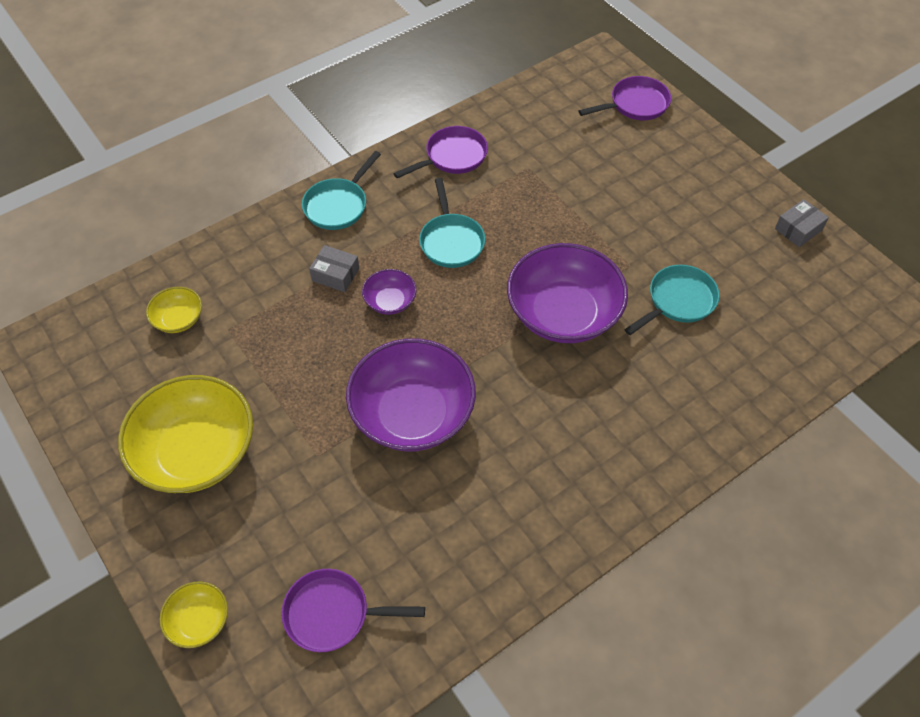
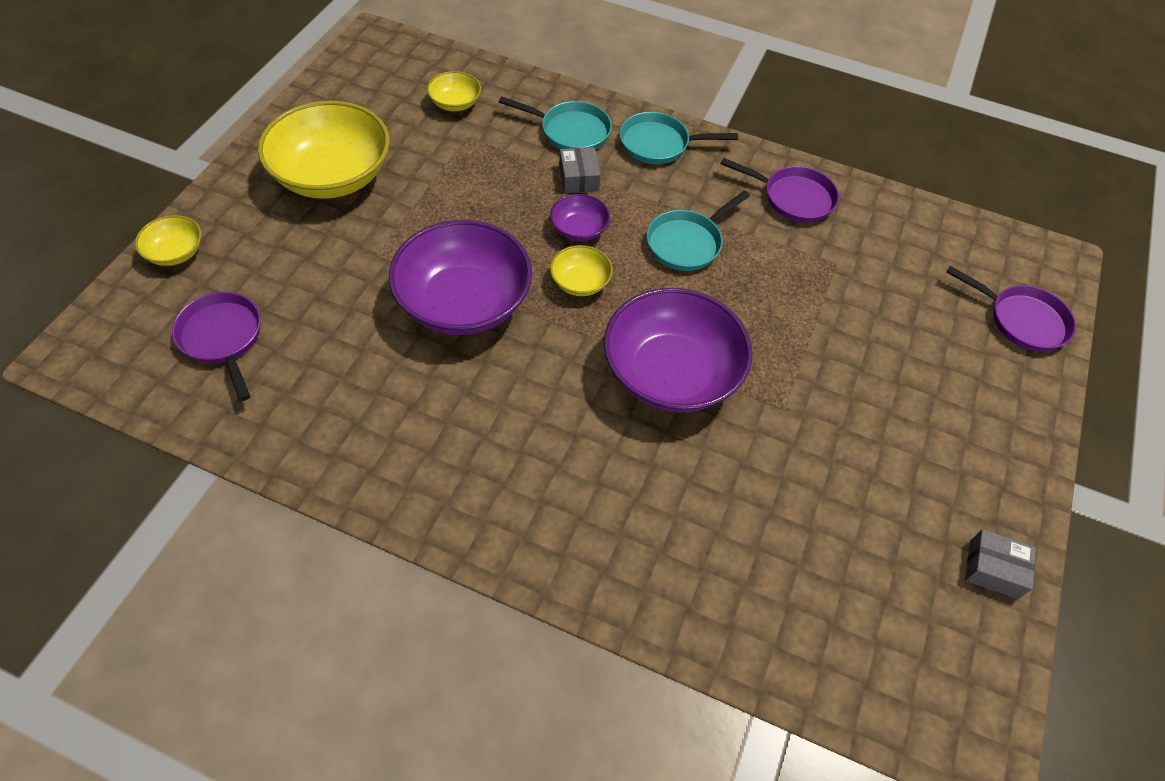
camera: 55 degrees right, 0 degrees up
(444, 326) = (580, 282): none -> yellow bowl
(678, 301) = (772, 476): turquoise pan -> turquoise pan (570, 131)

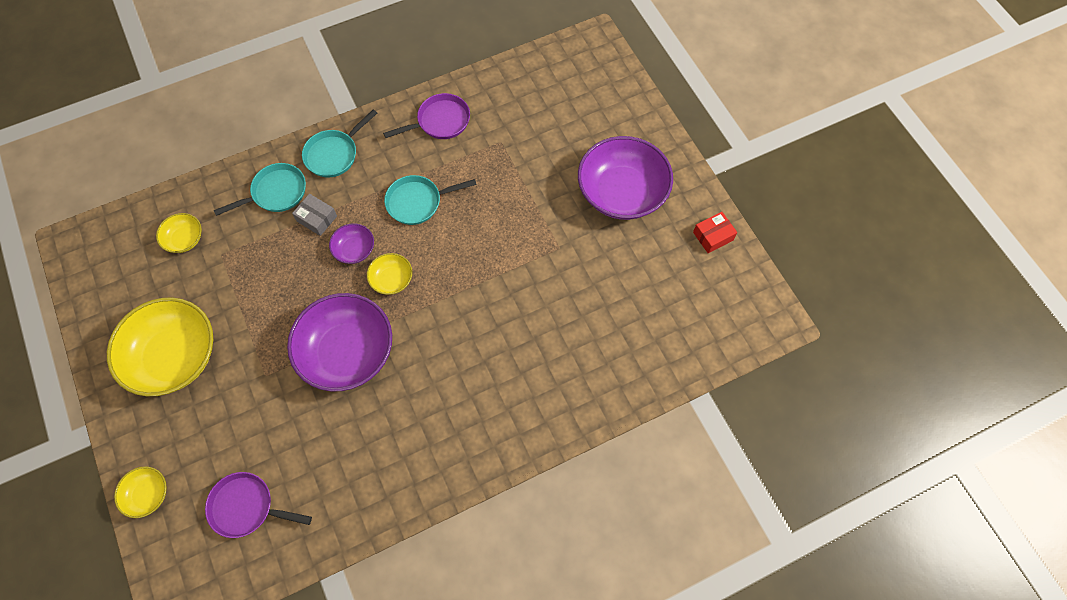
camera: 45 degrees left, 10 degrees up
(671, 373) = (491, 283): purple bowl -> purple bowl (622, 192)
(687, 243) = (418, 202): turquoise pan -> turquoise pan turned 75 degrees clockwise
(993, 569) = (713, 236): grey box -> red box
(1022, 320) = (611, 92): purple pan -> none

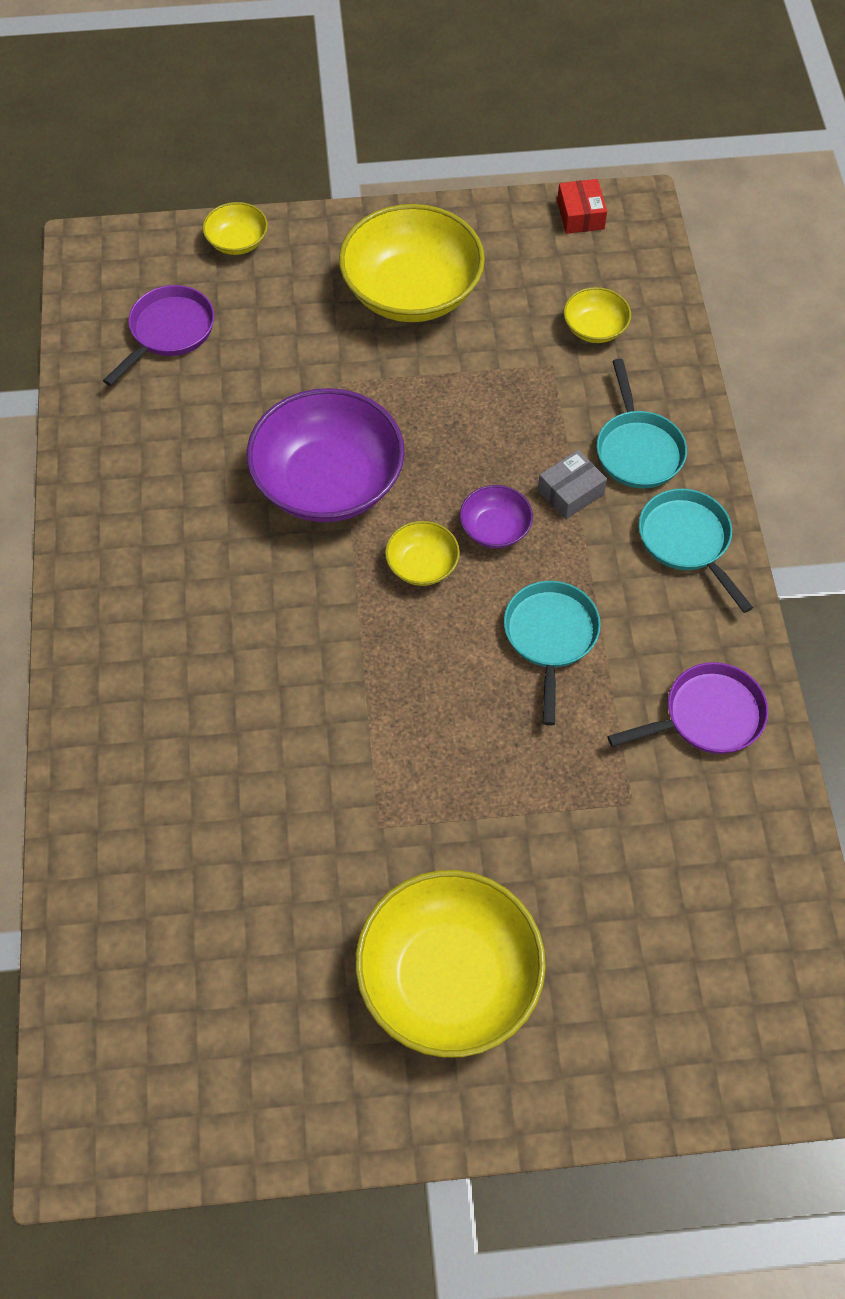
camera: 110 degrees right, 5 degrees down
(440, 121) = (707, 716): purple pan -> purple pan turned 105 degrees counterclockwise
(622, 192) = (449, 977): purple bowl -> yellow bowl
(713, 236) = (293, 1110): red box -> red box (580, 215)

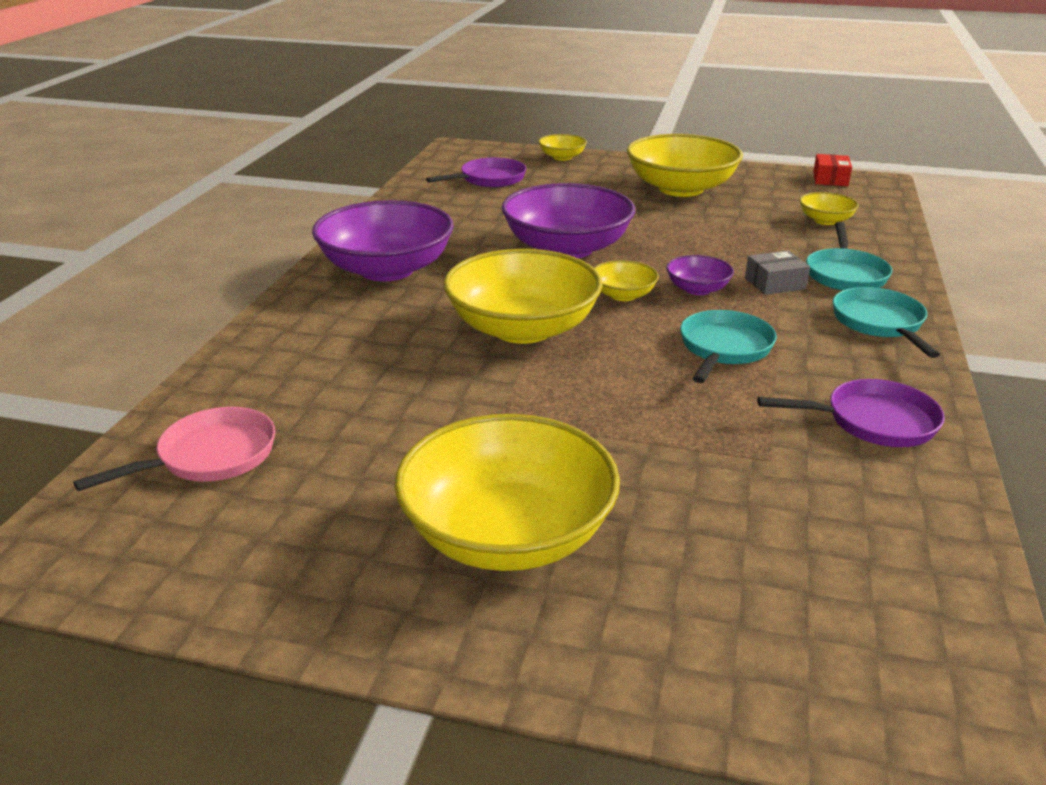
camera: 20 degrees right, 30 degrees down
(144, 971) = (210, 457): none -> pink pan
(145, 591) = (387, 269): none -> purple bowl
(343, 664) = (522, 328): none -> yellow bowl

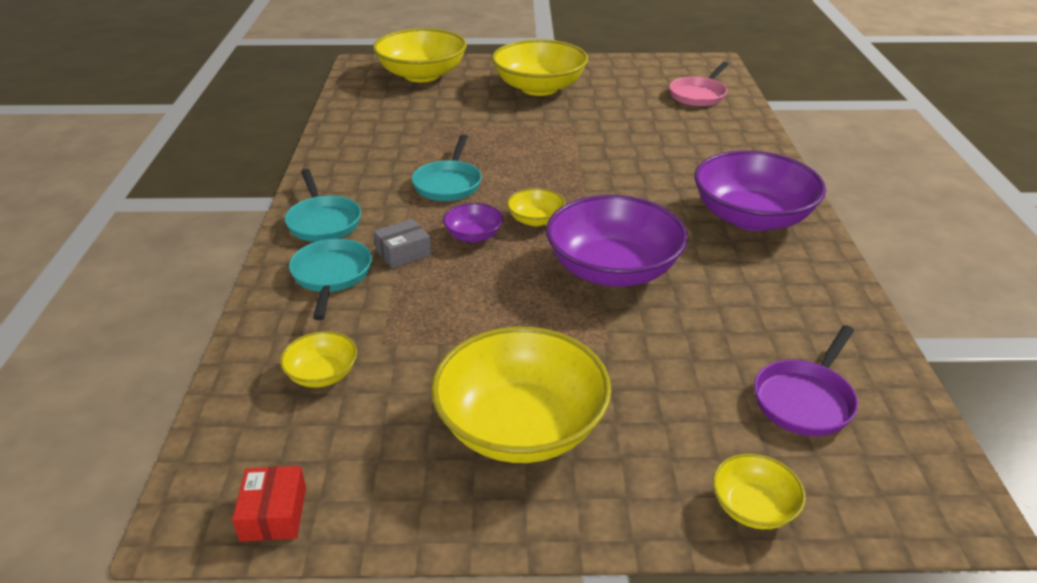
camera: 165 degrees right, 5 degrees up
(522, 328) = (597, 179): yellow bowl -> yellow bowl (422, 75)
(873, 422) = (359, 150): purple pan -> none

